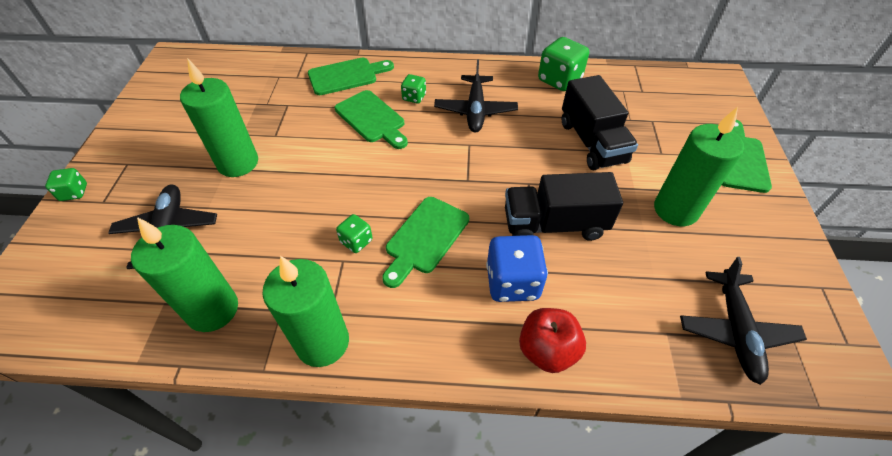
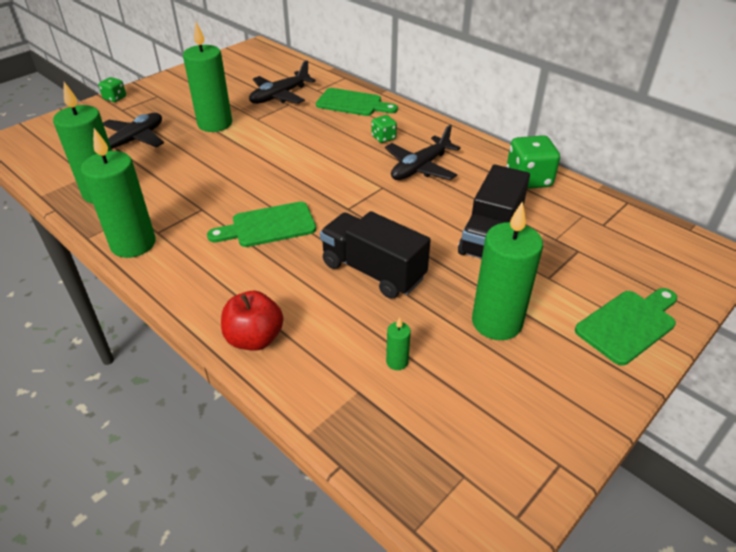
camera: 40 degrees right, 10 degrees down
(356, 241) = (224, 203): green dice -> none
(372, 119) = (333, 138): green cutting board -> none
(512, 282) = (289, 286): blue dice -> none
(660, 288) = (397, 362): none -> green candle
(735, 331) = (419, 430): black plane -> black plane (279, 96)

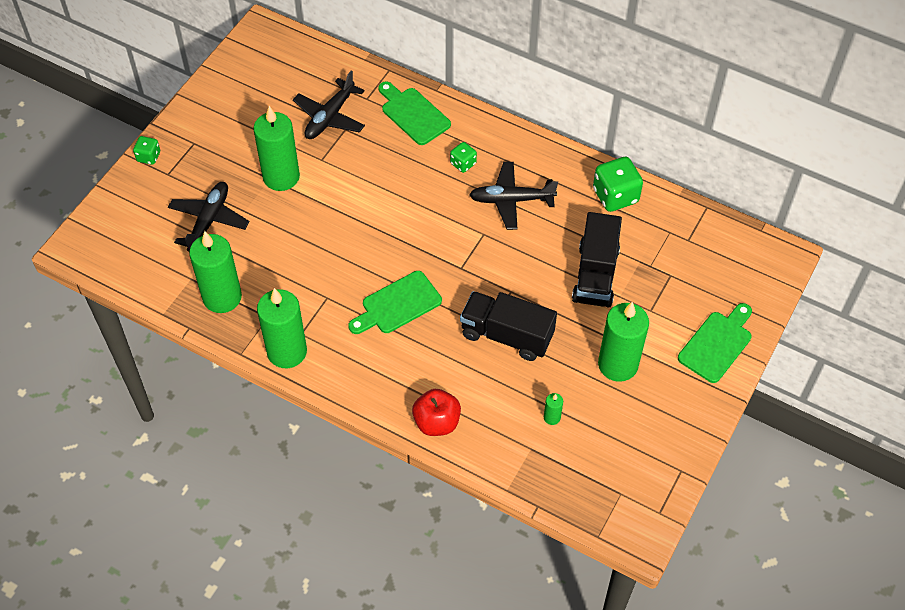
camera: 15 degrees left, 15 degrees up
(352, 103) = (413, 114): green cutting board -> green cutting board turned 135 degrees counterclockwise
(420, 168) = (511, 200): black plane -> black plane turned 60 degrees clockwise

